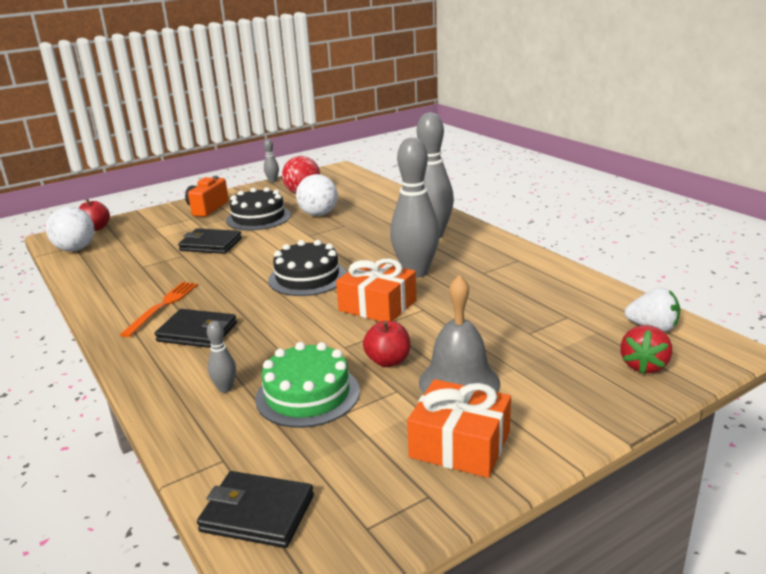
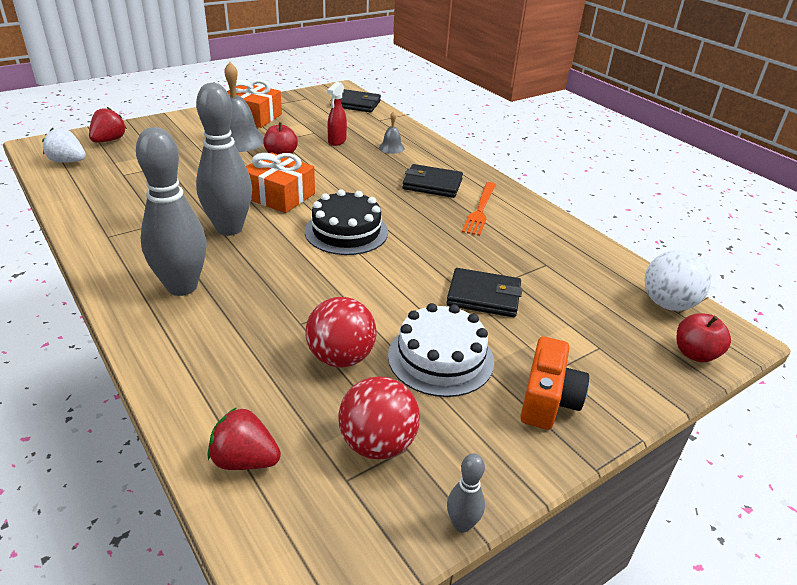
camera: 175 degrees right, 10 degrees up
(225, 388) = (391, 148): grey bowling pin -> grey bell
(258, 218) = (440, 358): black cake -> white cake
(307, 394) = (337, 141): green cake -> red spray bottle
(318, 214) = (341, 358): white ball -> red ball
(365, 187) = (245, 460): none -> red strawberry

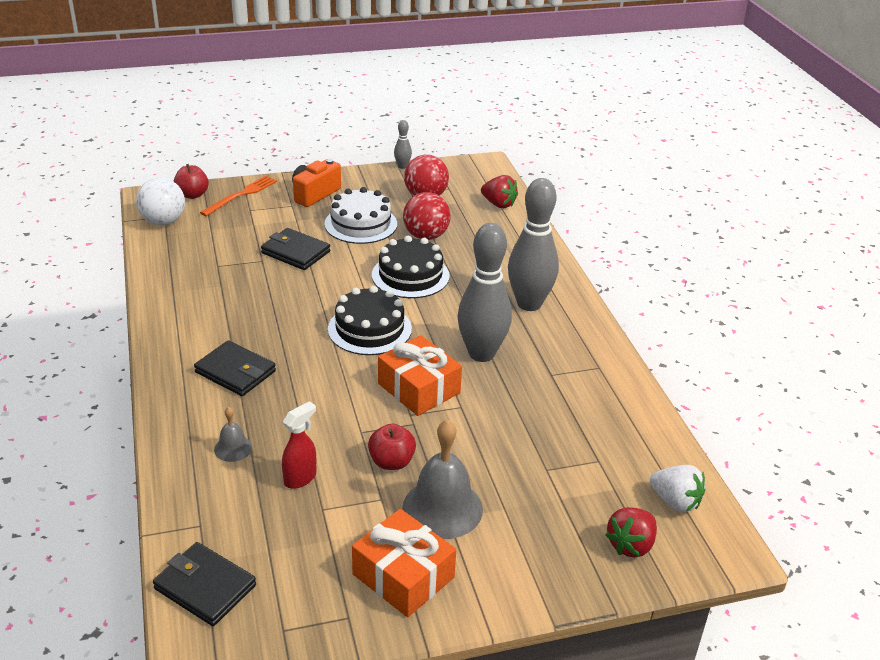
camera: 160 degrees left, 0 degrees up
(334, 294) = (410, 275): none -> black cake
(480, 210) = (217, 328): orange fork -> orange fork (241, 195)

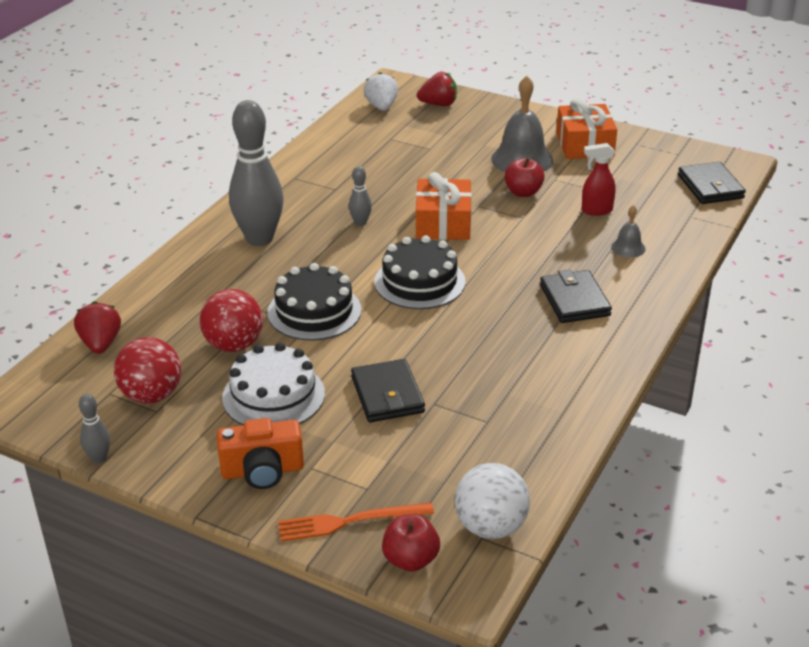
camera: 135 degrees left, 0 degrees up
(481, 353) = (360, 223): grey bowling pin -> grey bowling pin, size x0.43

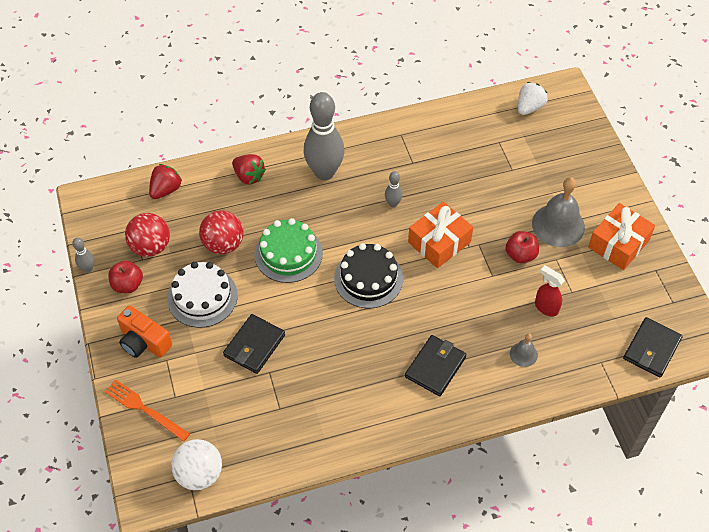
camera: 45 degrees right, 20 degrees up
(314, 311) = (288, 253): black cake -> green cake
(410, 560) = (143, 457): red apple -> red apple (128, 285)
(438, 104) = (569, 132): red strawberry -> red strawberry (249, 176)

